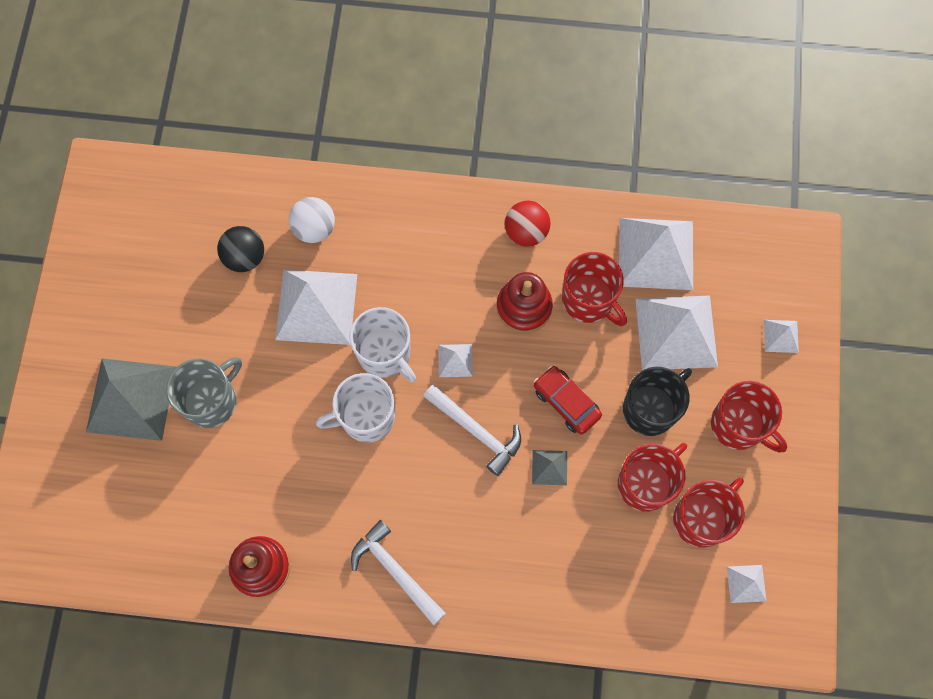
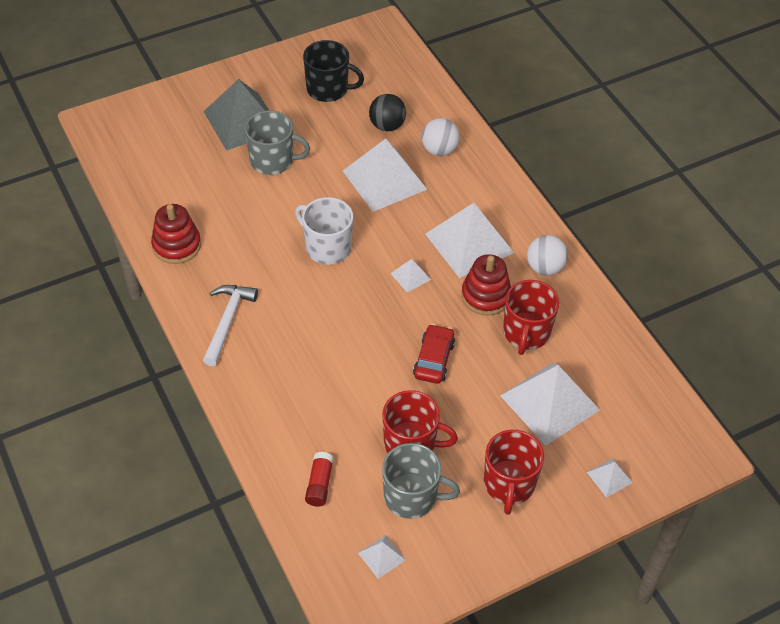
camera: 55 degrees right, 20 degrees down
(385, 354) = (381, 234): white mug -> none
(476, 431) = (367, 316): white hammer -> none
(526, 232) = (545, 268): red ball -> white ball
(549, 467) = (375, 374): grey pyramid -> none
(639, 593) = (319, 484): none -> red glue stick
(650, 409) = (473, 417): black mug -> black mug (328, 89)
(656, 253) = (602, 357): white pyramid -> white pyramid (469, 243)
(701, 518) = (411, 497): red mug -> grey mug

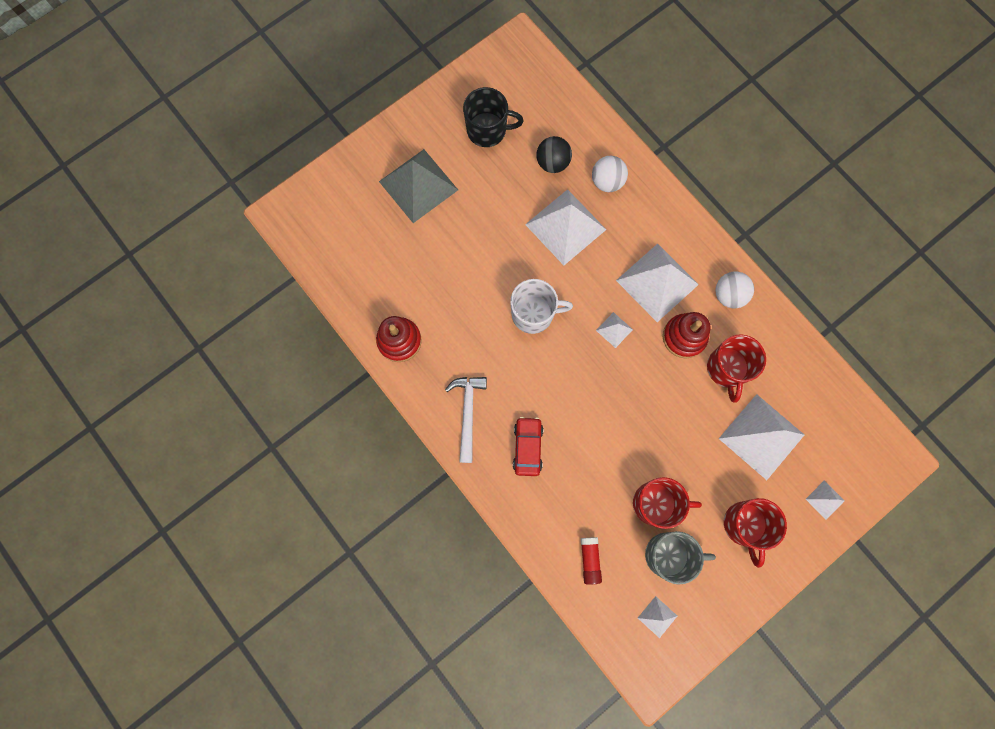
camera: 10 degrees left, 25 degrees up
(273, 160) = (459, 226): grey mug -> none
(327, 247) = (533, 314): white mug -> white mug turned 150 degrees clockwise
(433, 359) = (655, 414): red car -> red car (527, 447)

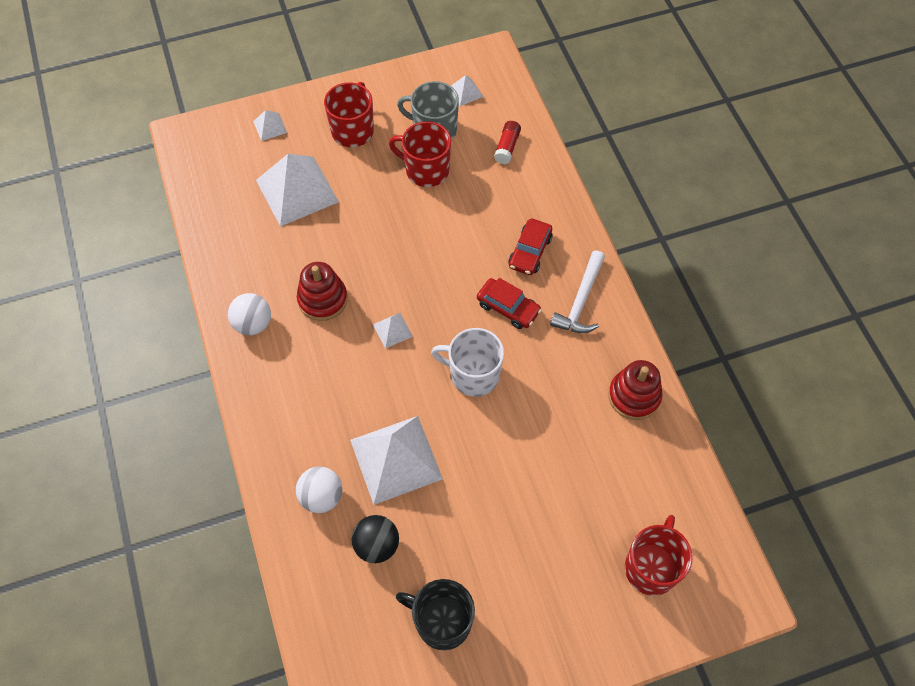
camera: 160 degrees left, 15 degrees down
(418, 185) = (557, 576): grey pyramid -> none
(527, 384) = (508, 308): none -> red car
(657, 282) = (322, 362): white pyramid -> none
(727, 369) = (296, 257): red mug -> red mug (651, 567)

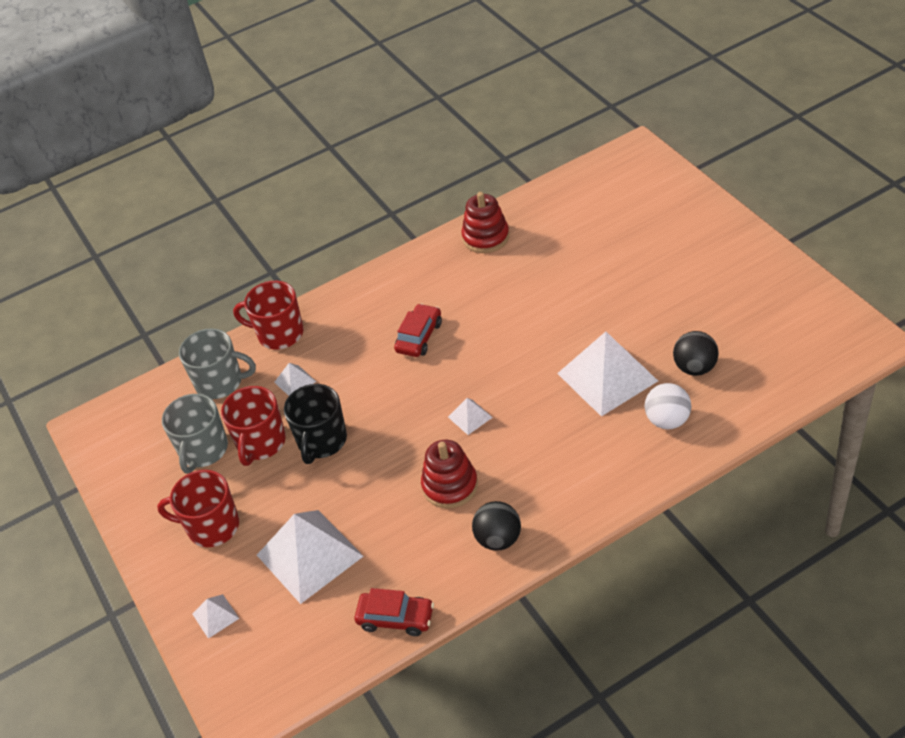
camera: 95 degrees left, 15 degrees down
(253, 324) = (498, 539): white ball -> black ball
(442, 621) = (739, 308): black mug -> black mug (321, 441)
(465, 92) = (144, 436): white pyramid -> white pyramid (295, 381)
(473, 374) = (500, 344): white mug -> none
(507, 147) = (220, 382): red glue stick -> grey mug
(530, 252) = (350, 335): red car -> red car (396, 618)
(581, 301) = (398, 289): white hammer -> none
(651, 567) = (634, 200): red mug -> red mug (279, 333)

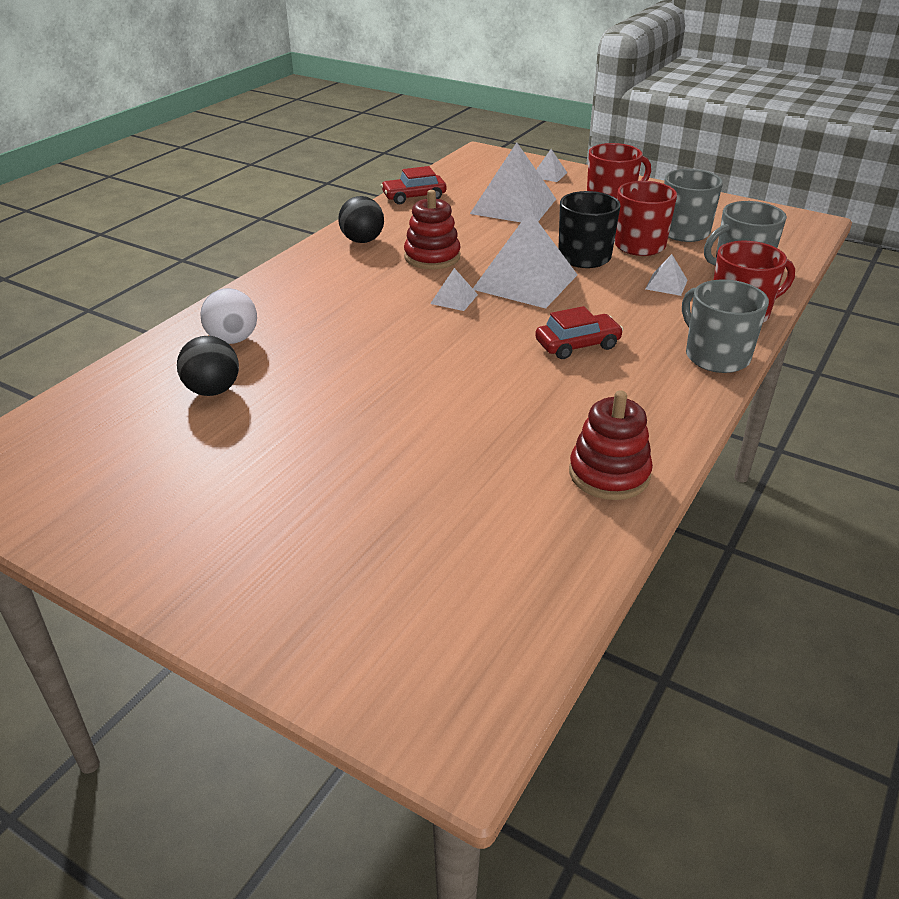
camera: 145 degrees right, 10 degrees down
(341, 300) = (716, 356): none -> grey mug
(419, 337) = (577, 345): red car -> red car turned 105 degrees counterclockwise
(607, 377) = (321, 359): white pyramid -> white pyramid (525, 281)

